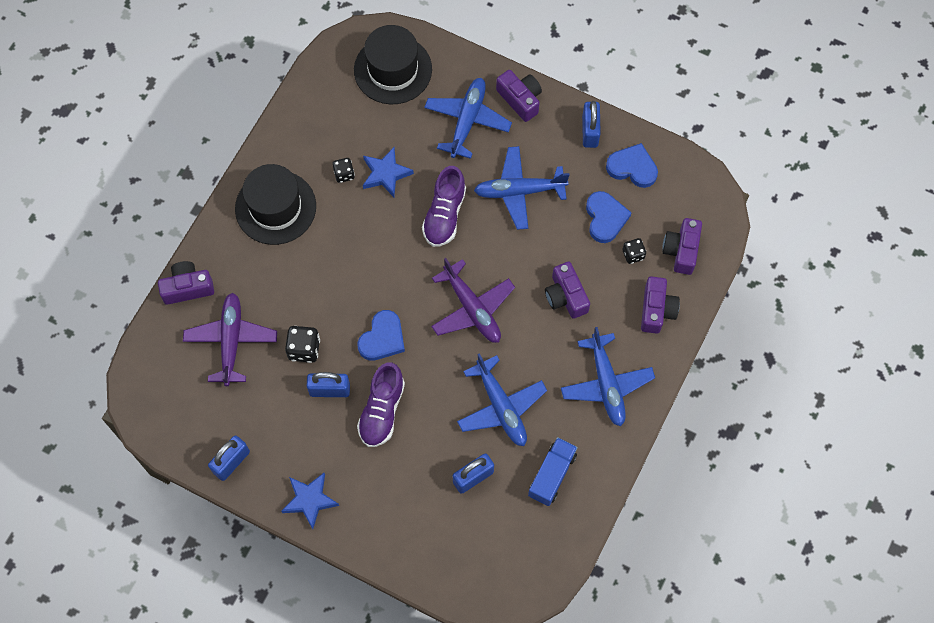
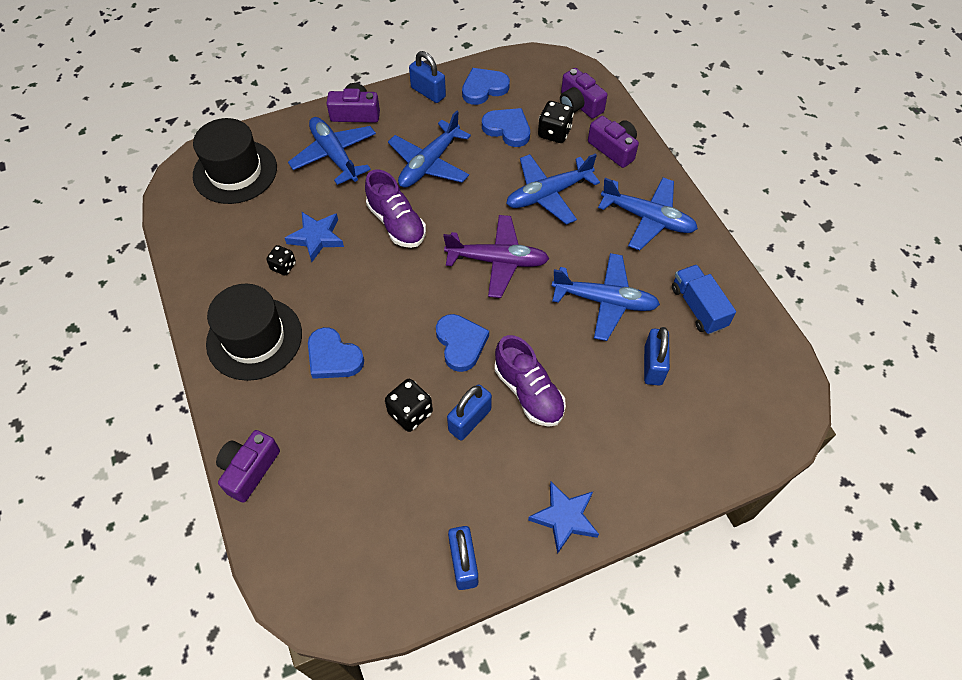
camera: 50 degrees left, 10 degrees down
(231, 341) = (341, 470): purple plane -> none
(303, 267) = (333, 357): none -> blue heart
(566, 296) = (548, 194): purple camera -> blue plane
(633, 254) = (554, 133): black dice -> black dice, size x1.54

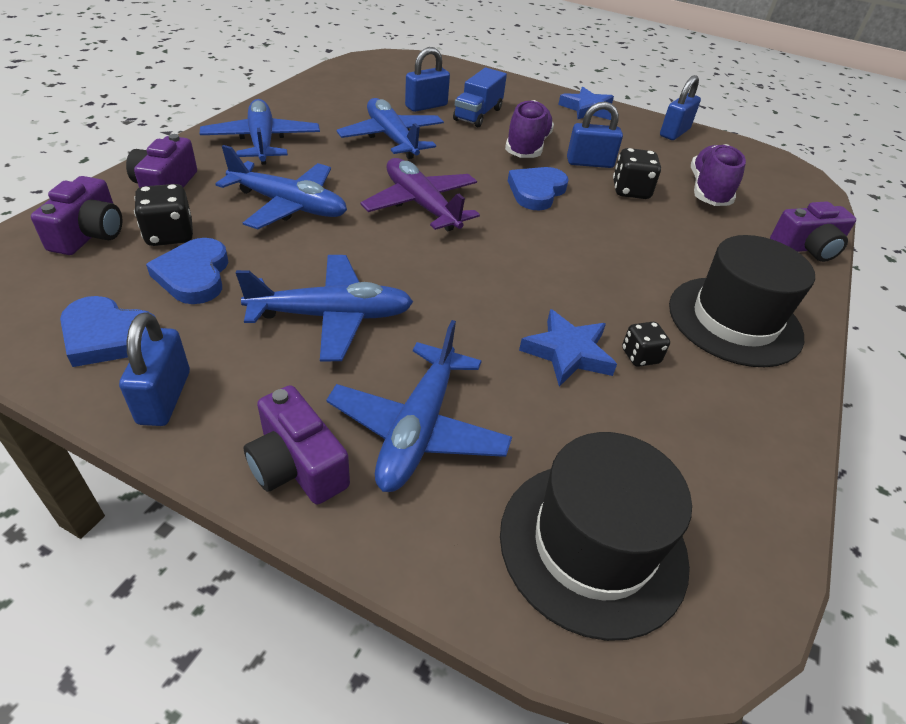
camera: 135 degrees left, 15 degrees down
(333, 357) = (661, 255): blue heart -> none
(396, 223) = (461, 295): purple shoe -> purple shoe (708, 191)
(698, 307) = (344, 100): blue truck -> blue truck (478, 114)

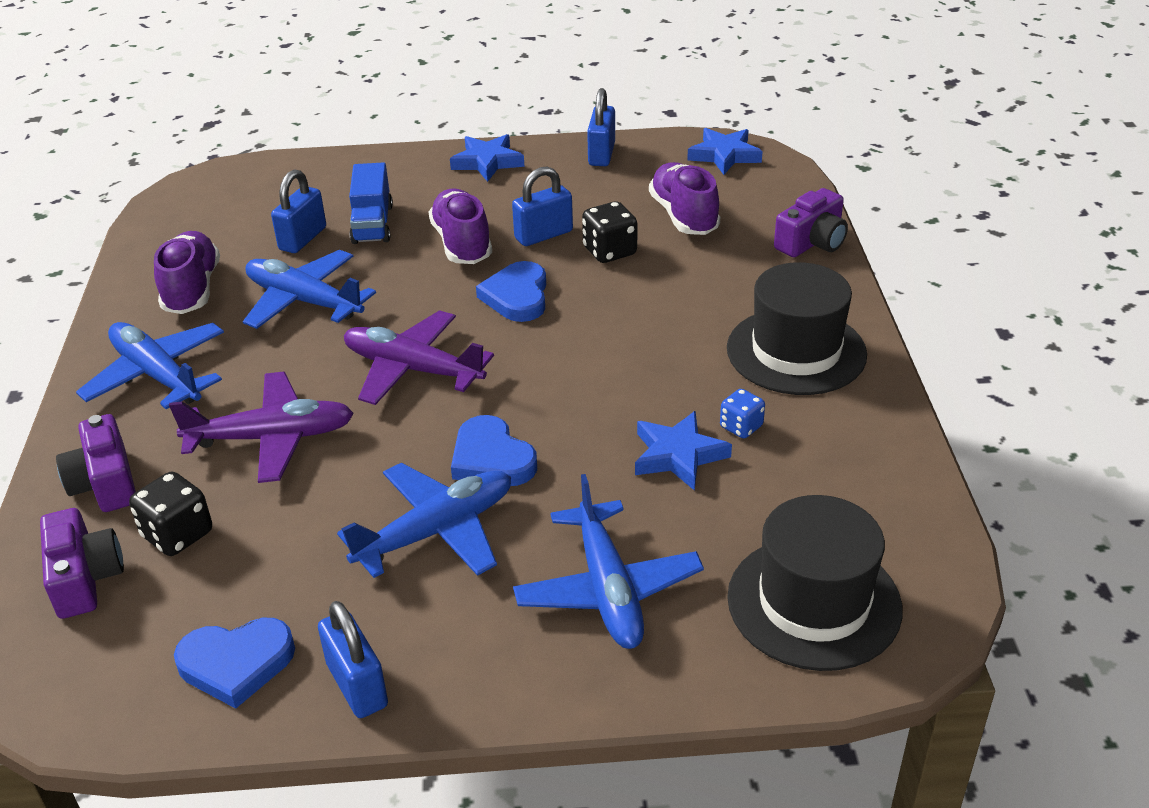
camera: 25 degrees left, 5 degrees down
(194, 275) = (254, 562): blue heart -> blue heart (491, 458)
(289, 206) = (272, 438): blue plane -> purple plane
(297, 465) = (535, 673): purple camera -> none
(332, 106) = (192, 289): none -> purple shoe
(640, 356) = (741, 427): black dice -> blue dice
(772, 166) = (724, 155): none -> blue star

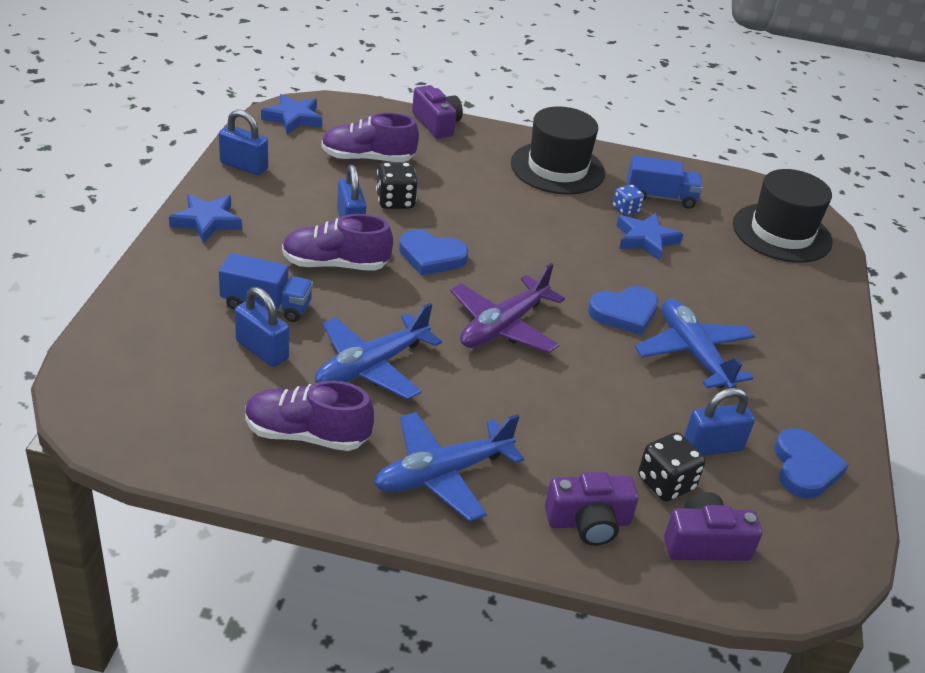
camera: 80 degrees left, 0 degrees up
(272, 438) = (562, 415): purple plane -> none
(357, 685) = (828, 415): blue padlock -> blue padlock (712, 447)
(607, 589) = (760, 298): blue plane -> none
(805, 455) = (660, 197): none -> blue truck

